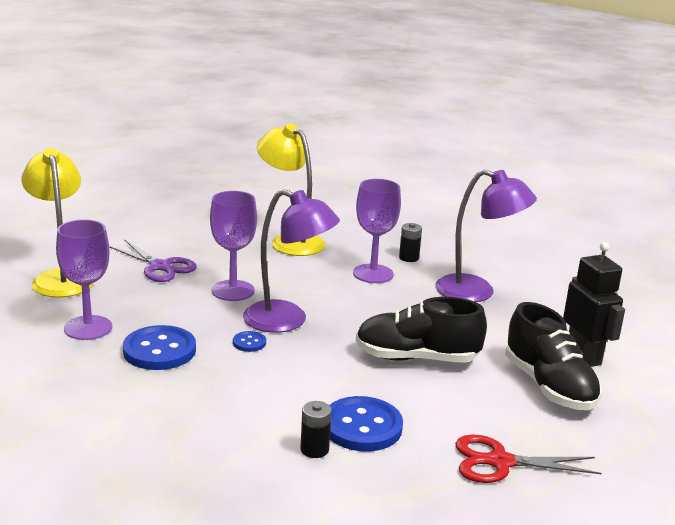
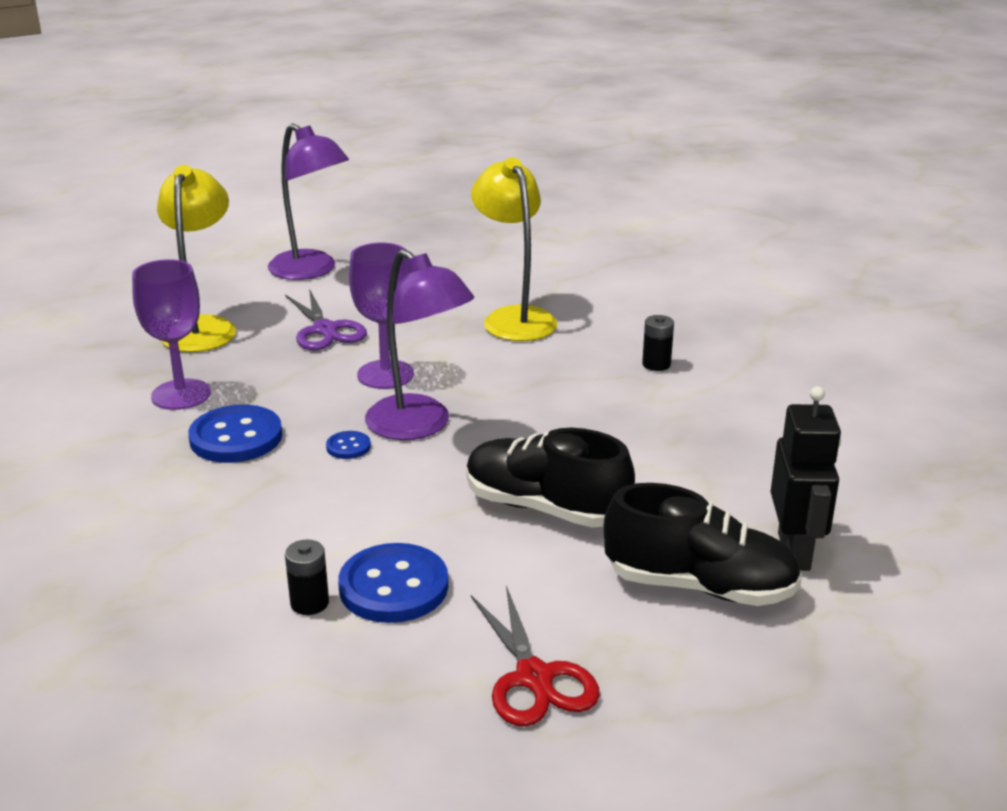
camera: 25 degrees right, 5 degrees up
(373, 274) = (586, 379): purple goblet -> none
(477, 292) = (714, 429): purple lamp -> purple lamp (311, 271)
(500, 462) = (534, 678): red scissors -> red scissors turned 135 degrees counterclockwise
(549, 386) = (700, 586): black shoe -> black shoe turned 75 degrees counterclockwise

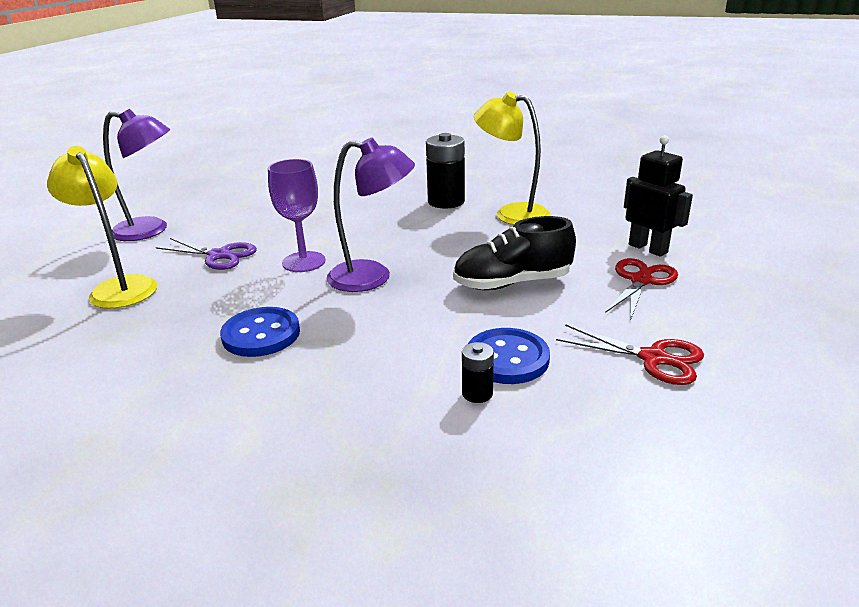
camera: 40 degrees left, 0 degrees up
(181, 395) = (172, 330): purple goblet -> none
(348, 447) = (348, 305): blue button -> none
(514, 318) = (332, 208): yellow lamp -> yellow lamp (511, 213)
(656, 364) = (446, 201): black battery -> black battery, size x2.00
(700, 586) = (641, 280): black shoe -> red scissors

